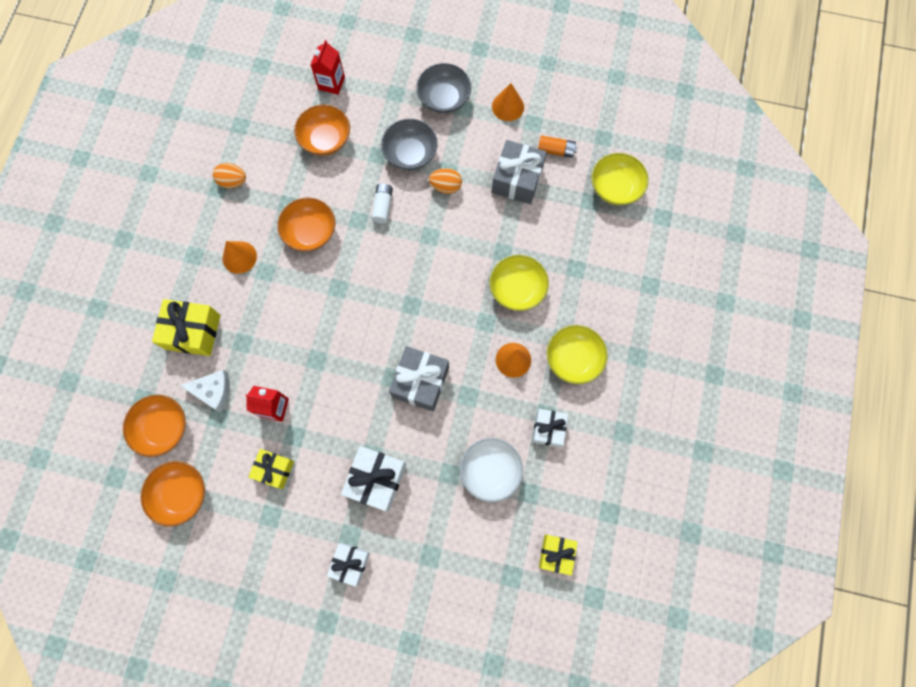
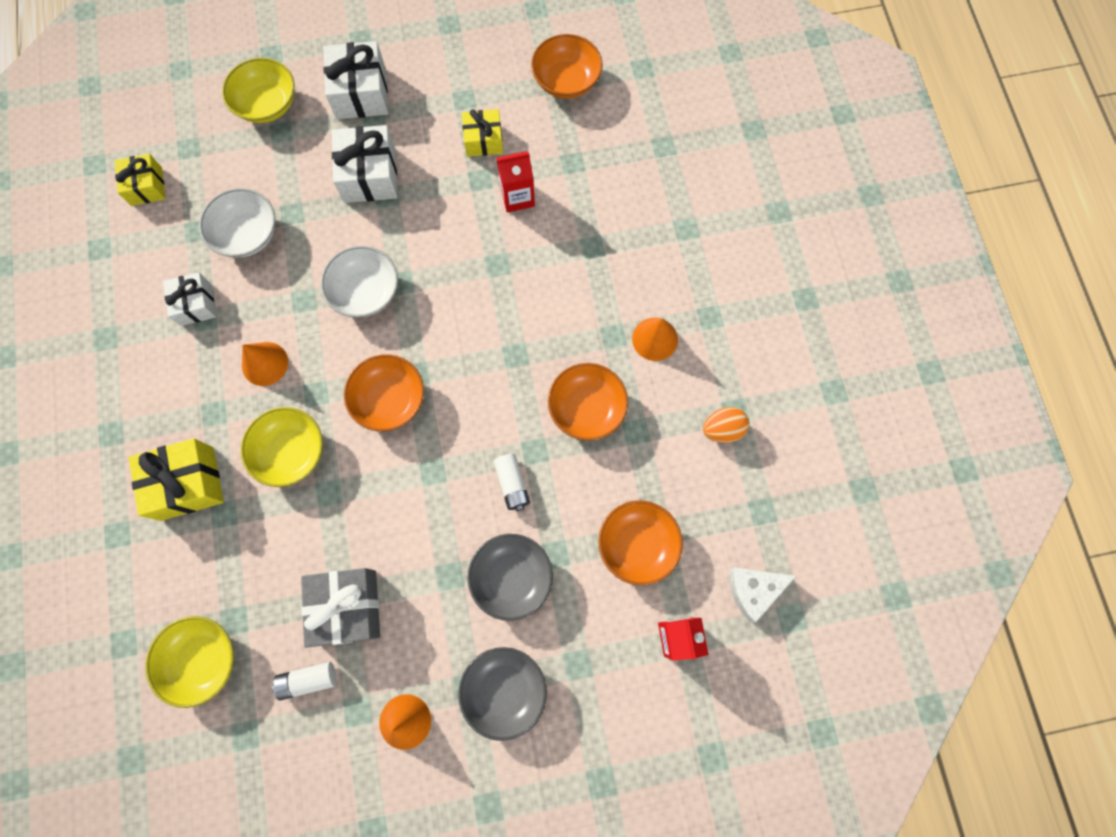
camera: 155 degrees right, 0 degrees up
(163, 428) = (624, 129): orange bowl -> orange bowl (389, 400)
(193, 332) = (655, 233): yellow gift -> yellow gift (187, 483)
(213, 391) = (593, 185): white cheese -> white cheese (753, 590)
(350, 563) = (361, 93): white gift -> white gift, size x1.56
(420, 382) = (365, 292): grey gift -> white bowl
(446, 186) = (441, 551): orange egg -> none
(556, 150) = (308, 680): orange battery -> white battery
(573, 359) = (190, 396): yellow bowl -> yellow bowl (267, 104)

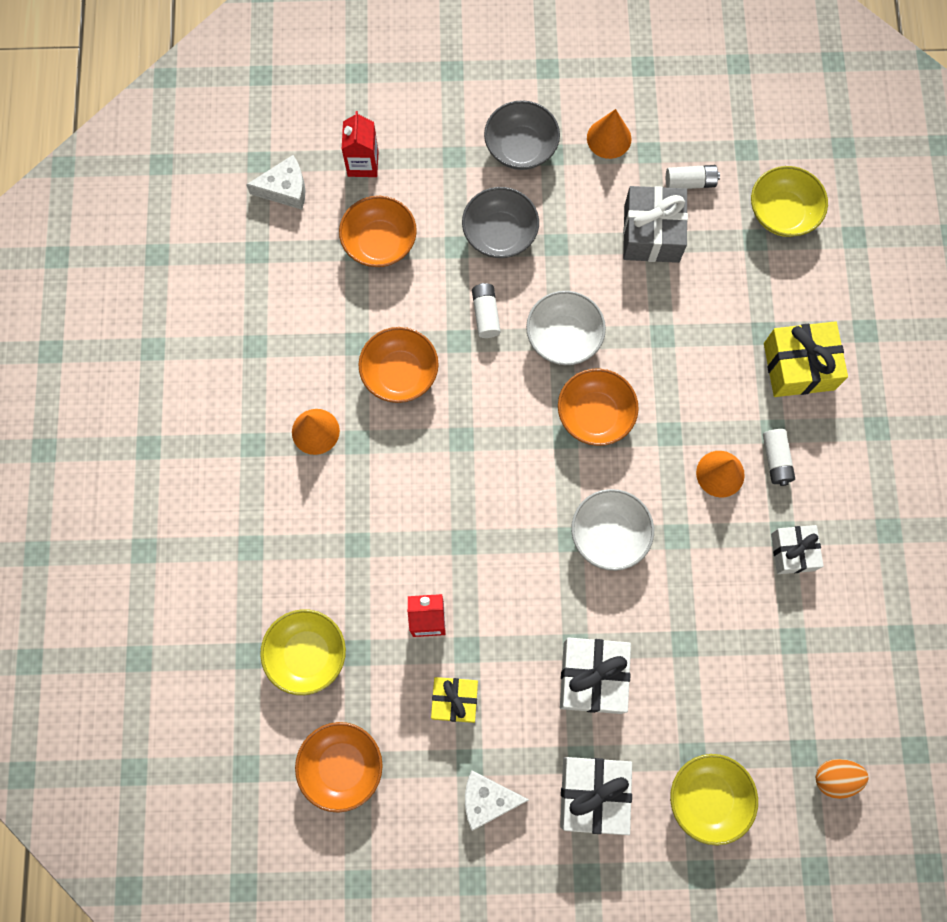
camera: 170 degrees left, 0 degrees up
(146, 186) = (851, 708): yellow gift -> none
(211, 385) = (776, 460): none -> white battery
(247, 234) = (735, 625): white bowl -> white bowl (563, 337)
(291, 452) = (696, 379): yellow bowl -> yellow bowl (307, 654)
(445, 77) = (487, 799): none -> white cheese
(722, 429) = (272, 331): orange egg -> orange egg (835, 777)

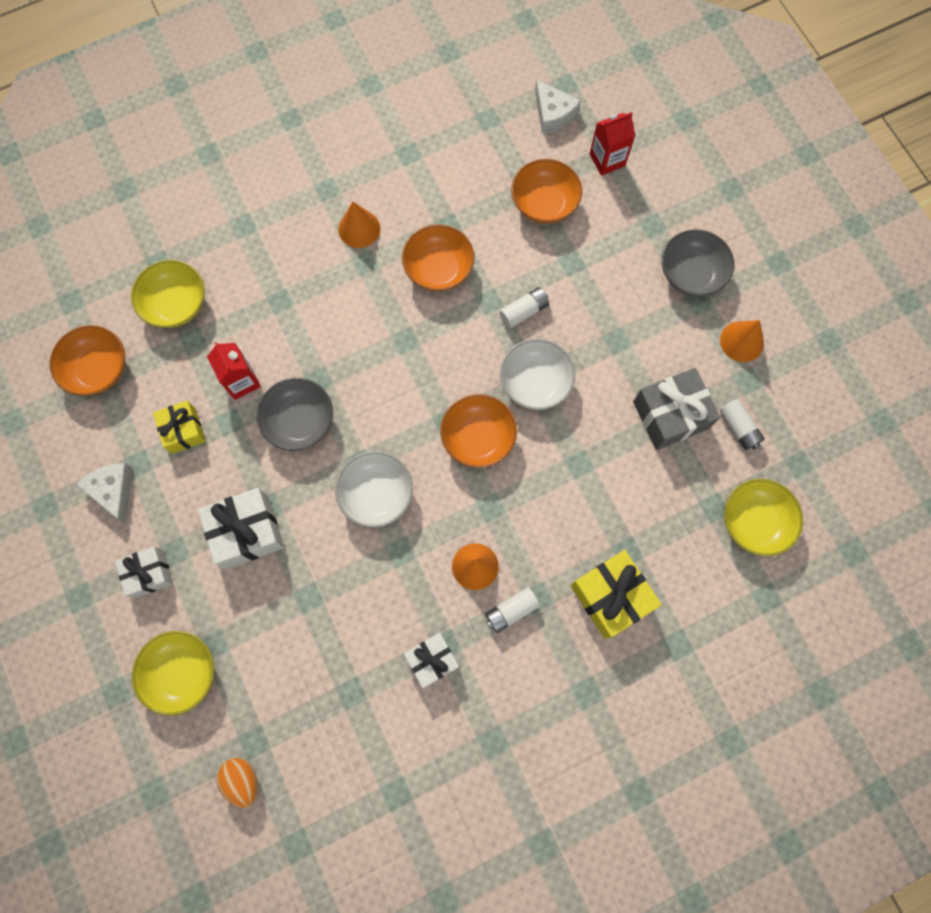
camera: 65 degrees right, 0 degrees up
(500, 234) = (602, 291): grey bowl -> grey bowl (300, 421)
(593, 794) = (149, 573): white gift -> white gift, size x0.64

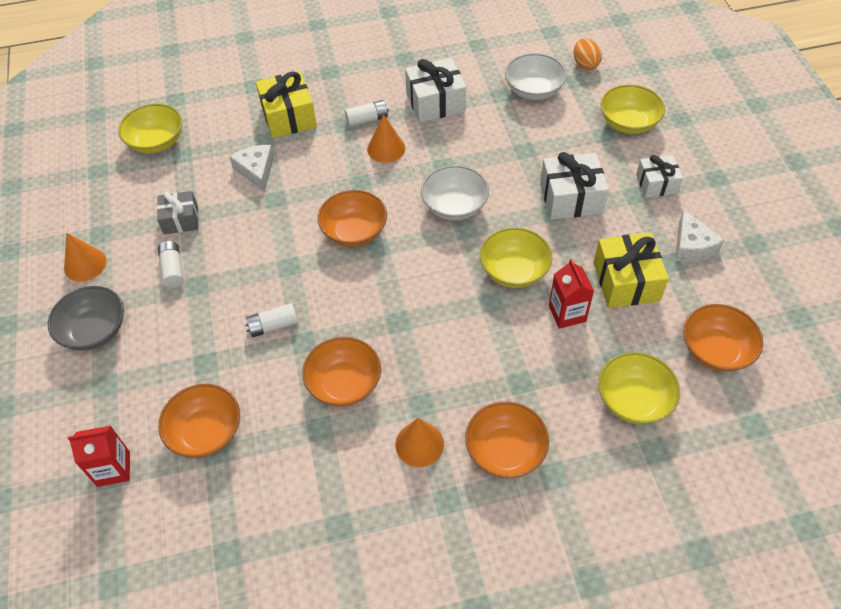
camera: 165 degrees left, 20 degrees down
(183, 430) = (626, 281): yellow gift -> yellow gift, size x1.56
(285, 237) = (505, 450): none -> orange bowl
(300, 421) = (514, 270): grey bowl -> yellow bowl
(432, 660) = (435, 102): white gift -> white gift, size x1.56
(535, 382) = (287, 264): white bowl -> white bowl (534, 90)
(553, 114) = (146, 543): white cheese -> white cheese (256, 171)
(670, 415) = (181, 220): grey gift -> grey gift, size x0.64
(738, 427) = (129, 202): white battery -> white battery (173, 269)

